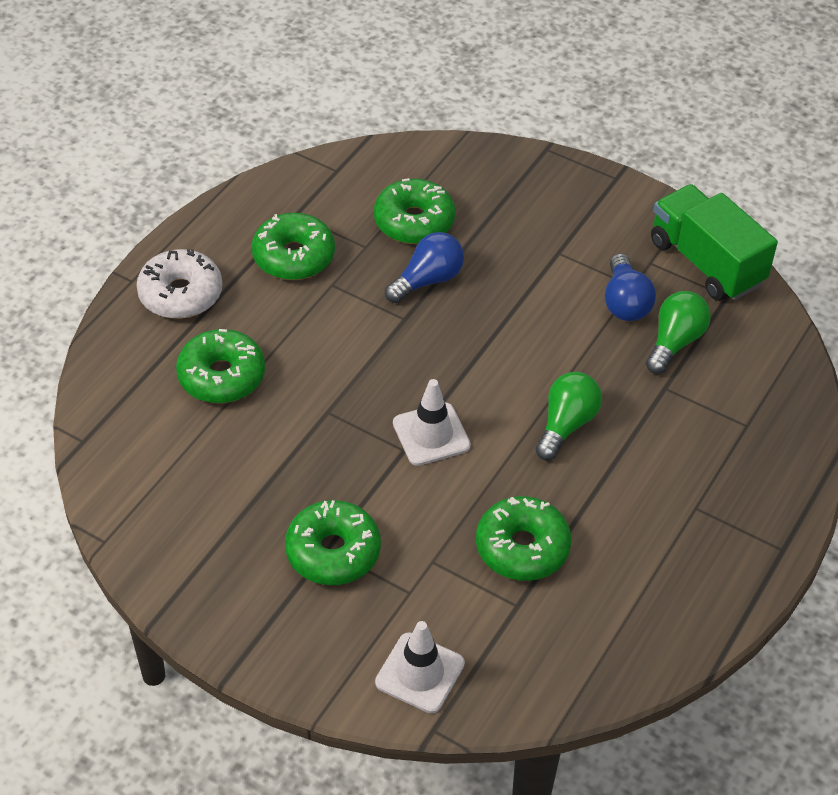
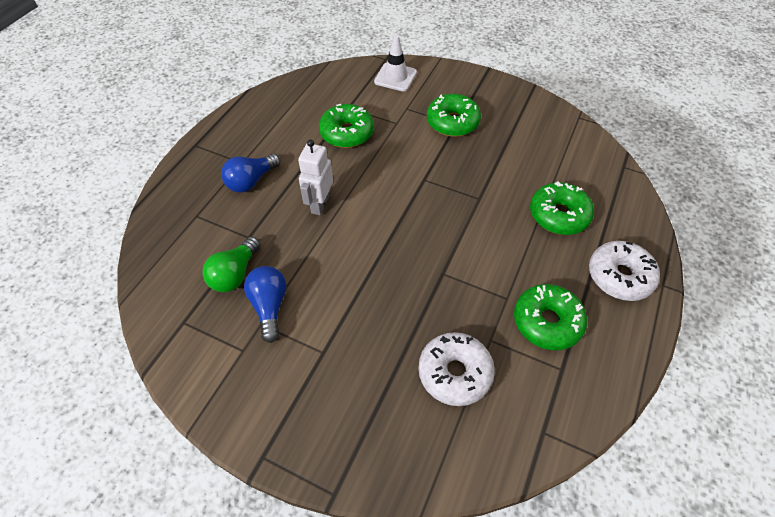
camera: 175 degrees right, 5 degrees up
(414, 221) = (454, 373): green donut -> white donut
(428, 280) = (431, 310): blue light bulb -> blue light bulb (251, 181)
(431, 434) = (408, 190): white traffic cone -> none
(566, 425) = (320, 204): green light bulb -> white robot
(706, 262) = (193, 355): green truck -> none

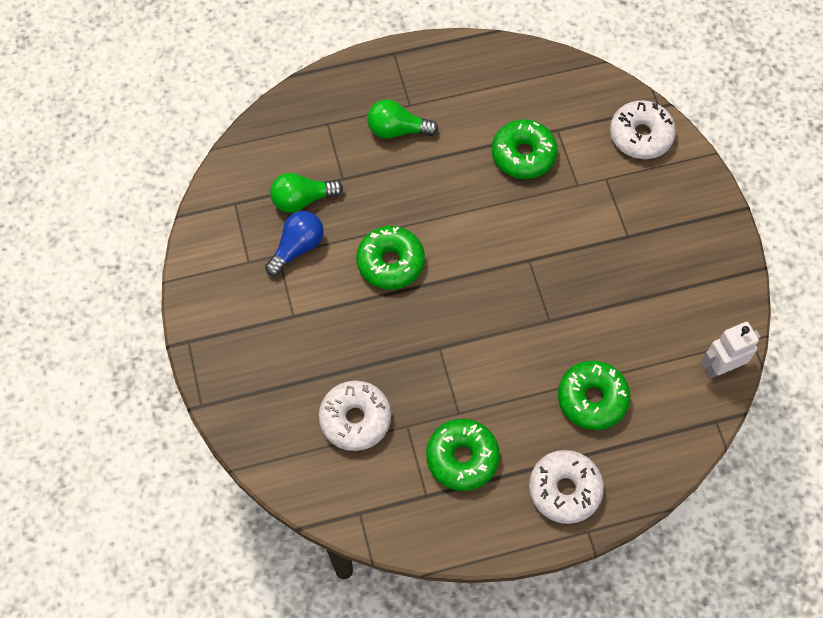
camera: 50 degrees right, 10 degrees up
(251, 181) = (397, 130): blue light bulb -> green light bulb
(320, 204) = (423, 201): white robot -> white robot (720, 367)
(395, 77) = (640, 136): white traffic cone -> white donut
(452, 122) = (626, 231): green donut -> green donut (390, 262)

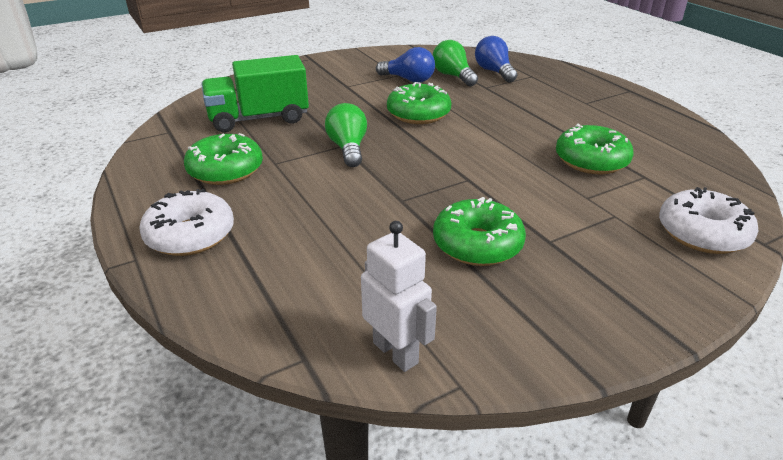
camera: 75 degrees right, 30 degrees down
(304, 155) = (494, 72): none -> blue light bulb
(355, 419) = (259, 119): white donut -> green truck
(397, 130) = (554, 100): green light bulb -> green light bulb (348, 148)
(592, 399) = (311, 240): green donut -> green donut (477, 244)

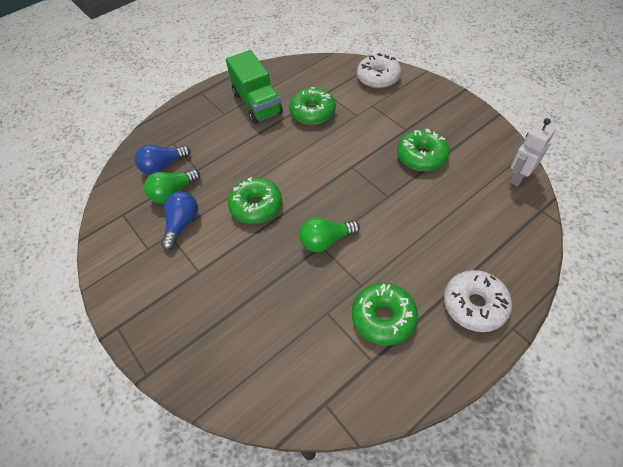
camera: 95 degrees left, 20 degrees up
(259, 119) = (283, 326): green truck -> green truck (257, 103)

